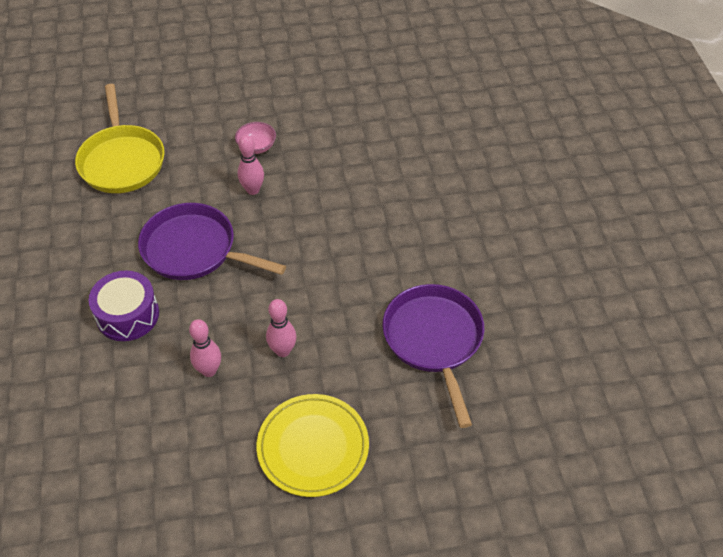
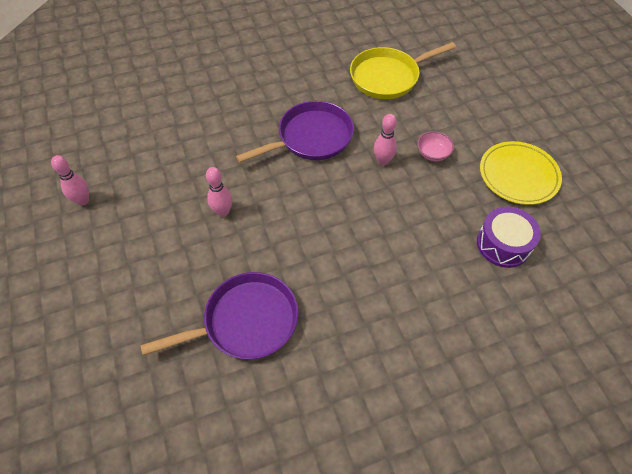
camera: 80 degrees right, 5 degrees up
(127, 315) = (244, 115): purple drum -> purple drum (503, 244)
(194, 249) = (311, 138): purple pan -> purple pan turned 45 degrees clockwise
(209, 370) = (201, 170): pink bowling pin -> pink bowling pin (83, 201)
(313, 447) = (137, 247): yellow plate -> yellow plate (518, 175)

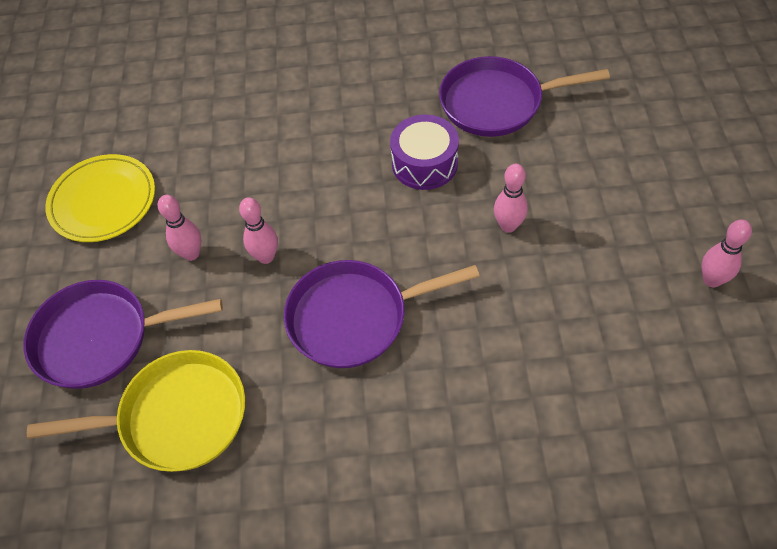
camera: 160 degrees left, 0 degrees up
(433, 154) = (191, 254): pink bowl -> pink bowling pin
(455, 101) = (100, 338): none -> purple pan
(503, 244) = (184, 127): purple drum -> purple drum (424, 163)

